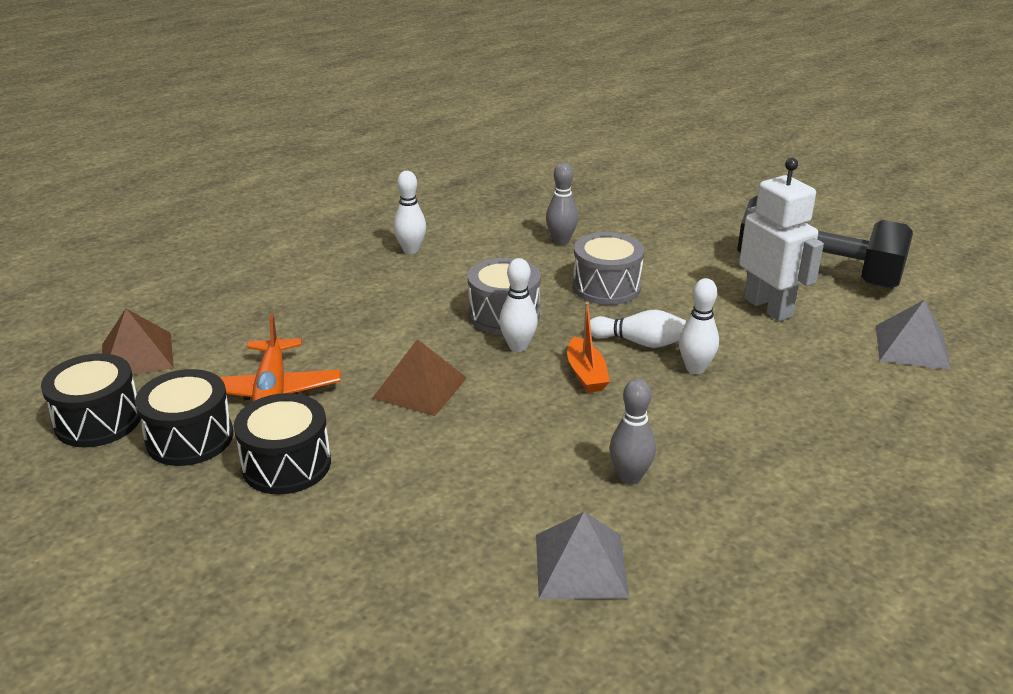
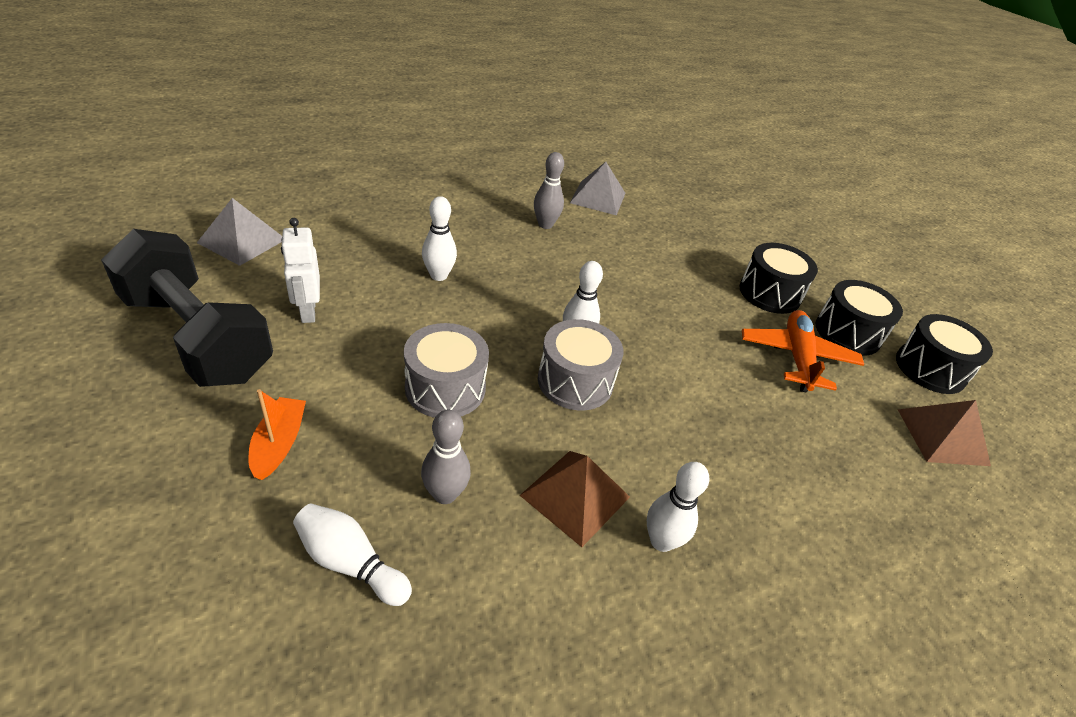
camera: 170 degrees left, 10 degrees up
(420, 388) = (672, 324): brown pyramid -> brown pyramid (575, 496)
(586, 374) = (531, 296): orange boat -> orange boat (279, 444)
(639, 342) = (464, 311): white bowling pin -> white bowling pin (350, 563)
(768, 307) = (308, 311): white robot -> white robot, size x0.65

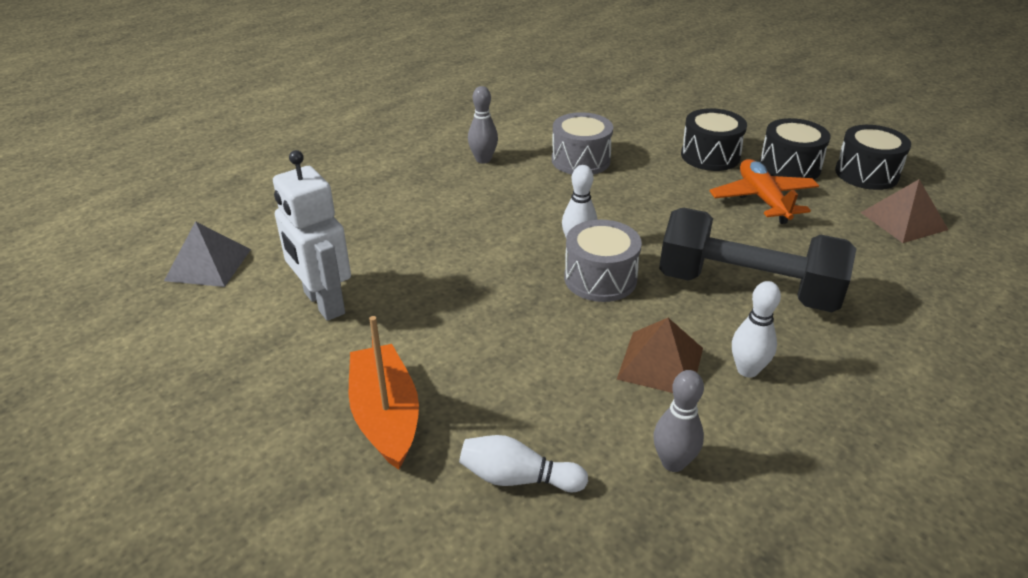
camera: 15 degrees left, 5 degrees down
(197, 337) = (236, 360): black dumbbell -> black dumbbell (747, 288)
(279, 444) = (385, 416): orange boat -> orange boat, size x1.62
(308, 311) = (323, 303): white robot -> white robot, size x1.54
(438, 275) = (420, 234): white bowling pin -> none
(445, 388) = (495, 322): grey drum -> grey drum (580, 160)
(445, 494) = (556, 401): grey bowling pin -> grey bowling pin (673, 462)
(598, 197) = (513, 121): grey pyramid -> none

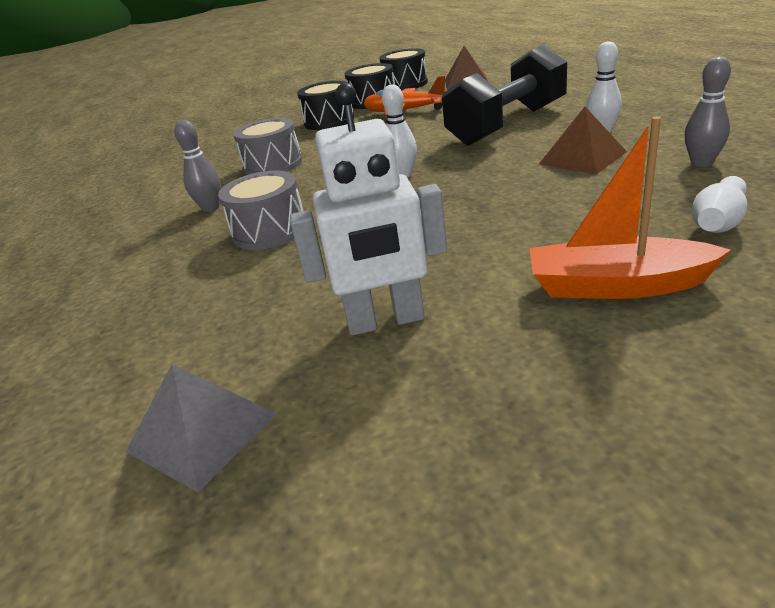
camera: 60 degrees left, 5 degrees down
(600, 278) = (457, 170): grey drum -> grey drum (269, 231)

